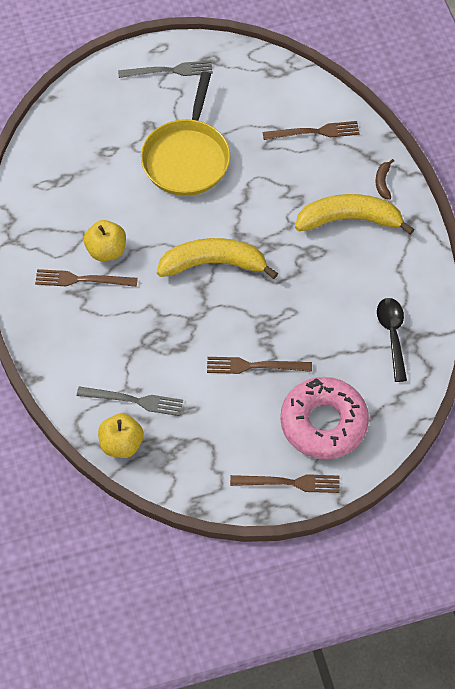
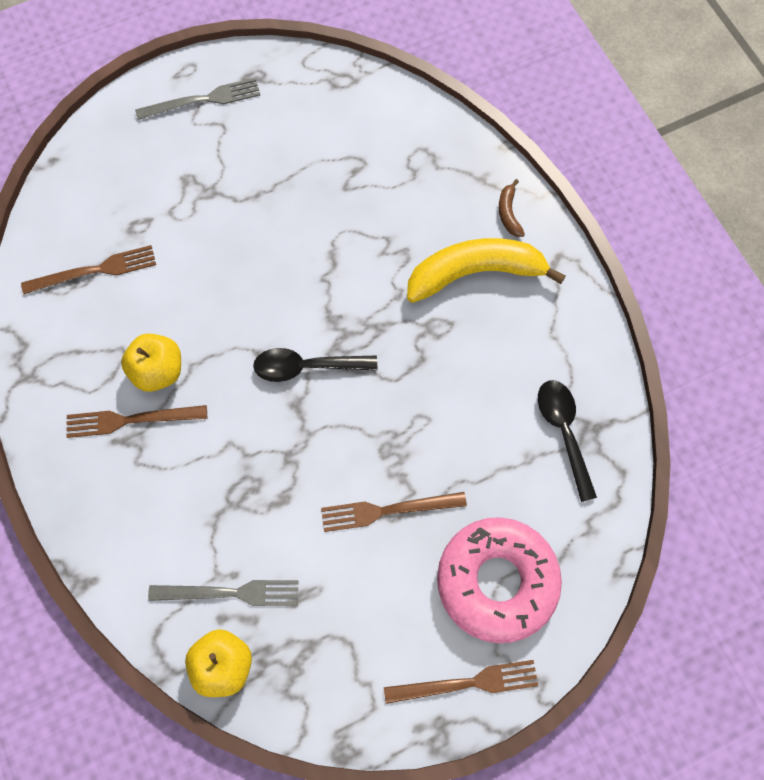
camera: 10 degrees left, 10 degrees up
(187, 158) = (246, 219): yellow pan -> none
(213, 264) = (306, 367): yellow banana -> black spoon
(314, 132) = (406, 157): brown fork -> brown fork (94, 271)

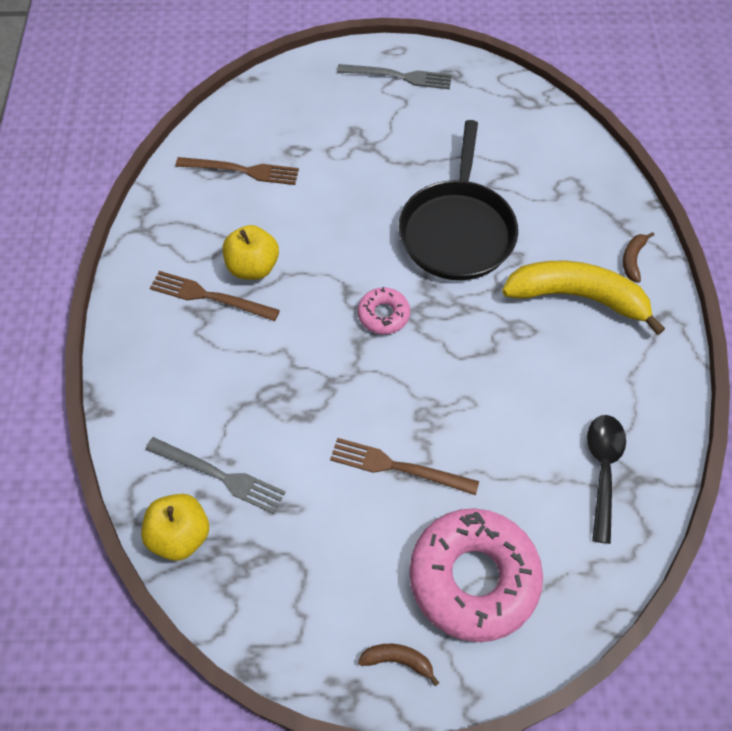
camera: 25 degrees right, 10 degrees down
(306, 367) = (383, 315): black spoon -> pink donut
(336, 250) = (457, 231): none -> black pan
(466, 683) = (398, 660): brown fork -> brown banana

